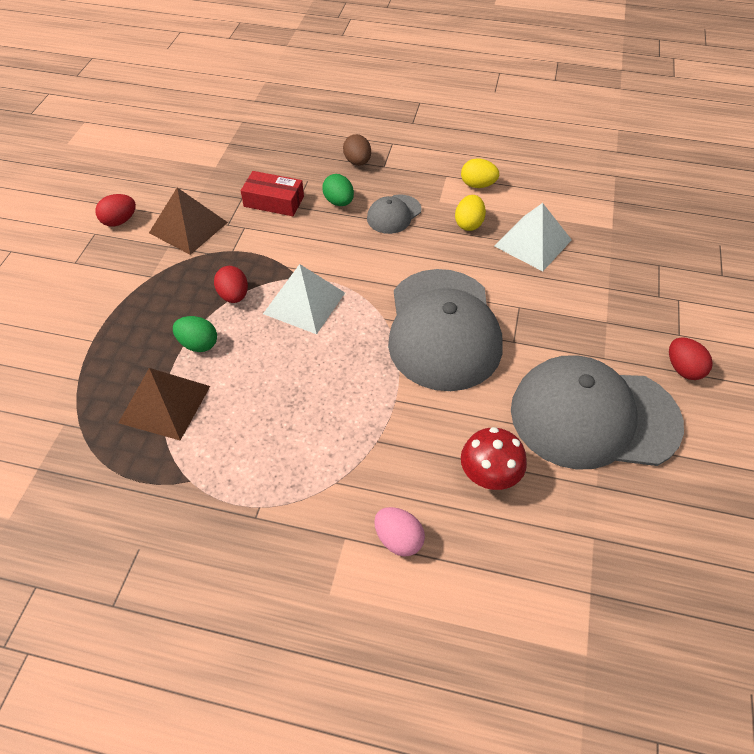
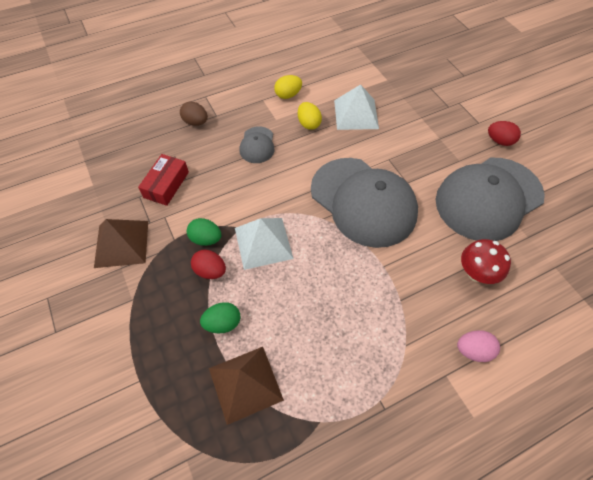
camera: 40 degrees left, 5 degrees up
(120, 221) = (59, 274): red egg -> none
(274, 201) = (166, 185): red box -> red box turned 45 degrees counterclockwise
(339, 202) = (212, 158): green egg -> green egg (206, 239)

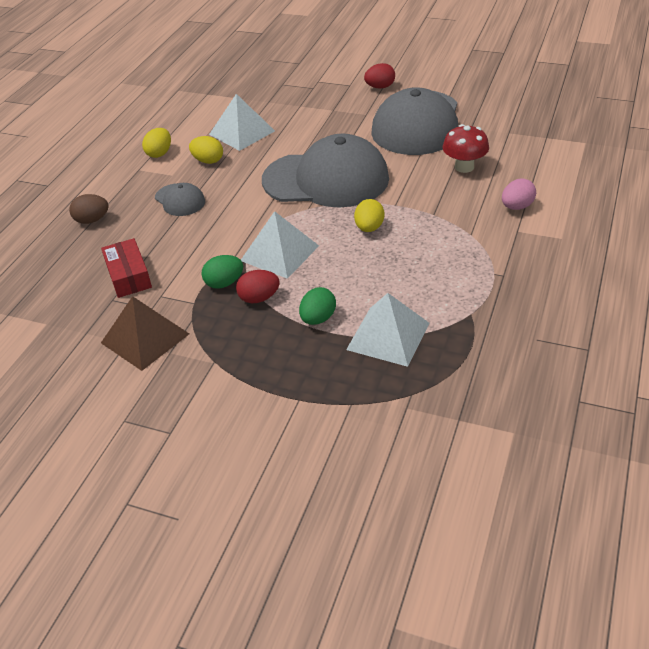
camera: 40 degrees left, 15 degrees down
(245, 384) = (388, 336): brown pyramid -> white pyramid
(342, 272) = (369, 228): none -> yellow egg

